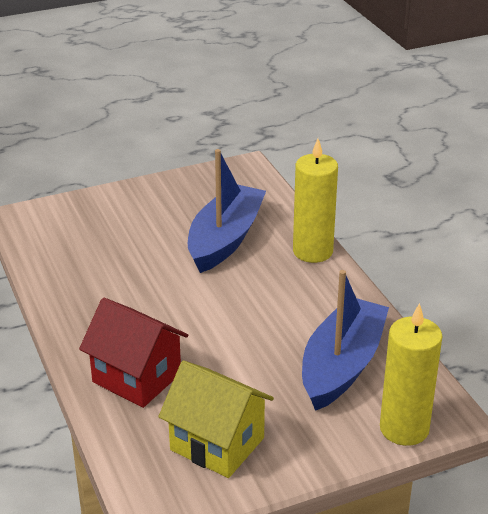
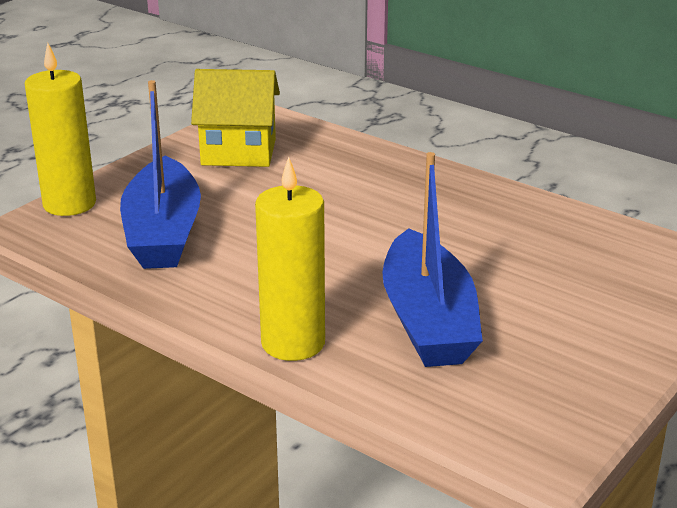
camera: 150 degrees right, 5 degrees down
(137, 378) = (360, 170): red house -> none

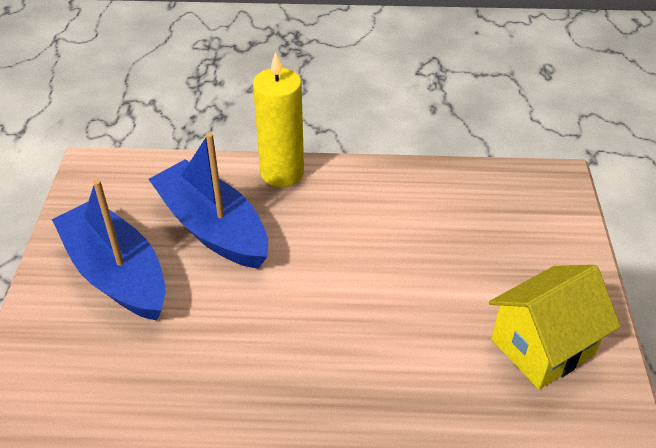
camera: 145 degrees right, 15 degrees up
(69, 204) = (566, 210): yellow candle -> none
(163, 232) = (466, 217): blue boat -> blue boat (117, 273)

